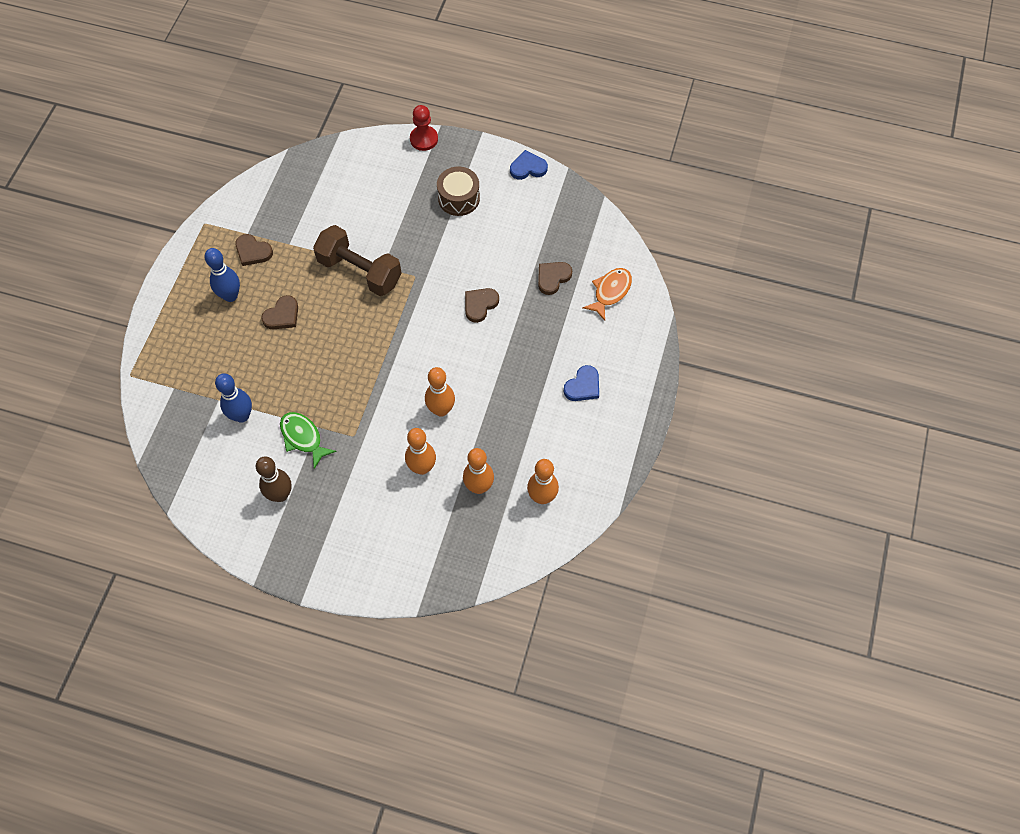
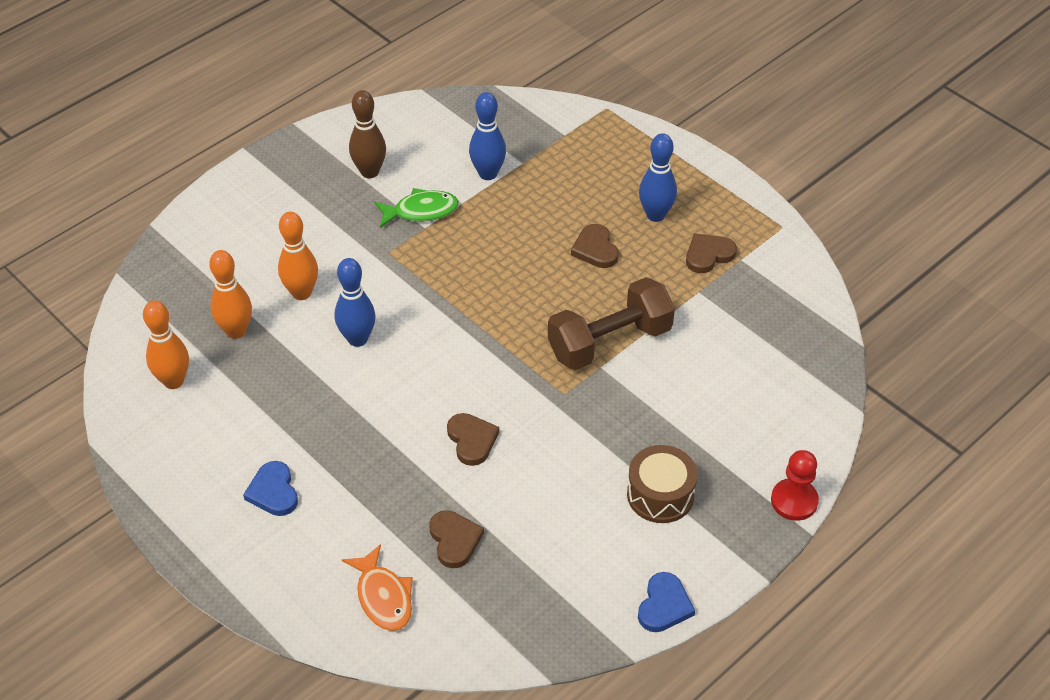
camera: 120 degrees right, 15 degrees down
(441, 410) = (357, 339): orange bowling pin -> blue bowling pin

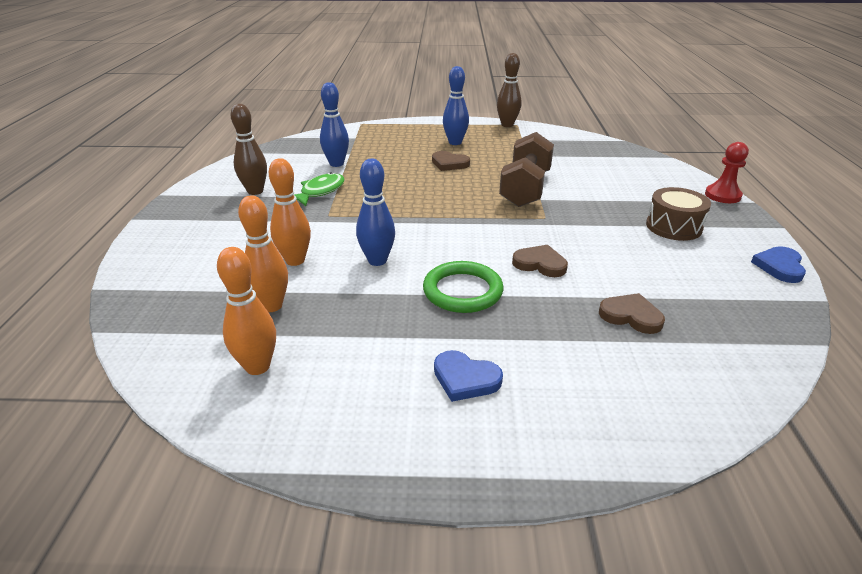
camera: 45 degrees left, 15 degrees down
(374, 420) = (462, 291): none -> green ring
(383, 597) = (659, 381): orange fish -> none
(664, 605) = (779, 267): blue heart -> blue heart turned 135 degrees counterclockwise
(708, 255) = (506, 143): brown heart -> none
(768, 220) = (507, 125): none -> brown bowling pin

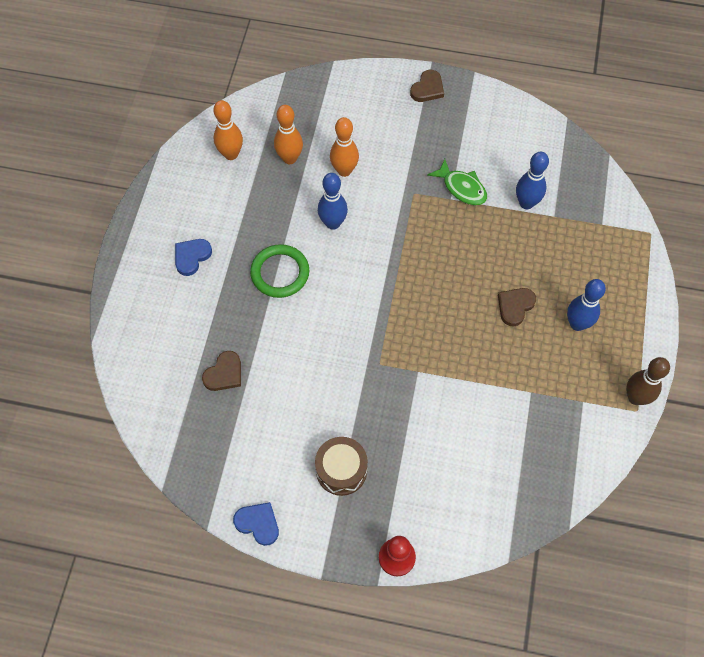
camera: 100 degrees right, 30 degrees up
(255, 191) = (470, 139): brown bowling pin -> none
(525, 189) = (442, 364): brown dumbbell -> none
(540, 264) = (304, 335): brown heart -> brown heart (427, 88)

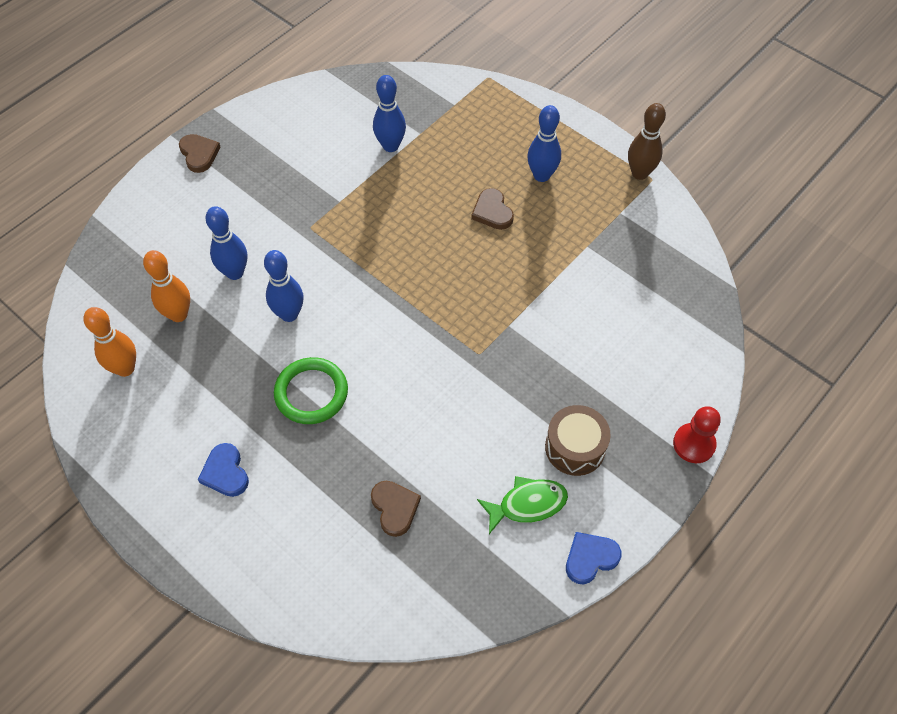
camera: 60 degrees left, 5 degrees down
(344, 170) = (235, 272): orange bowling pin -> blue bowling pin
(462, 188) = (335, 186): green fish -> green fish (527, 504)

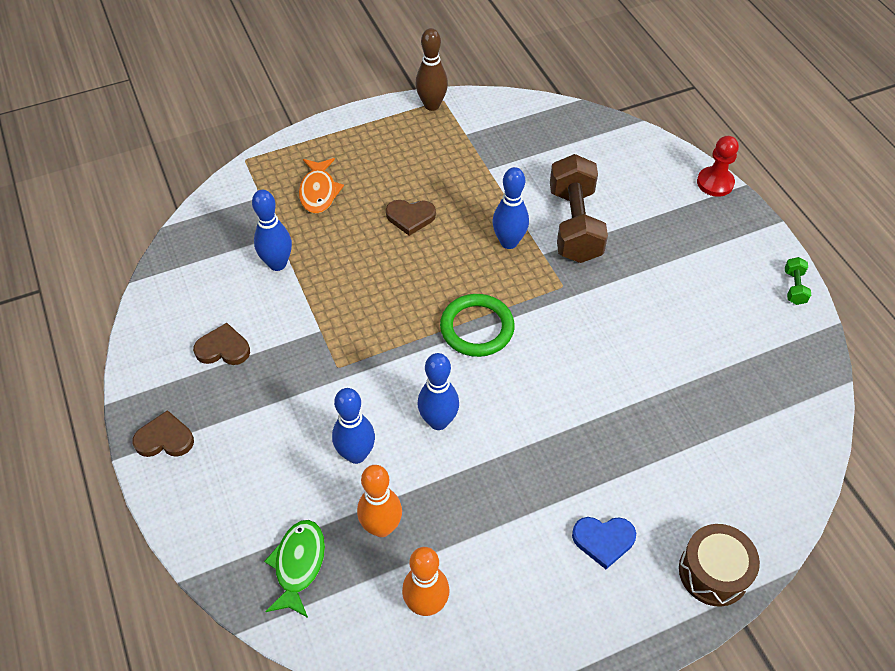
camera: 65 degrees left, 5 degrees down
(311, 393) = (543, 433): green ring -> green ring (477, 328)
(395, 508) = (698, 407): brown heart -> brown heart (223, 348)
(482, 138) = (318, 192): none -> orange fish
(527, 504) = (730, 309): green fish -> green fish (298, 565)
(541, 175) = (391, 168): blue bowling pin -> blue bowling pin (509, 242)
(558, 338) = (574, 225): none -> brown dumbbell
(575, 447) = (688, 257): brown drum -> brown drum (713, 572)
(590, 558) = (794, 287): blue heart -> green dumbbell

